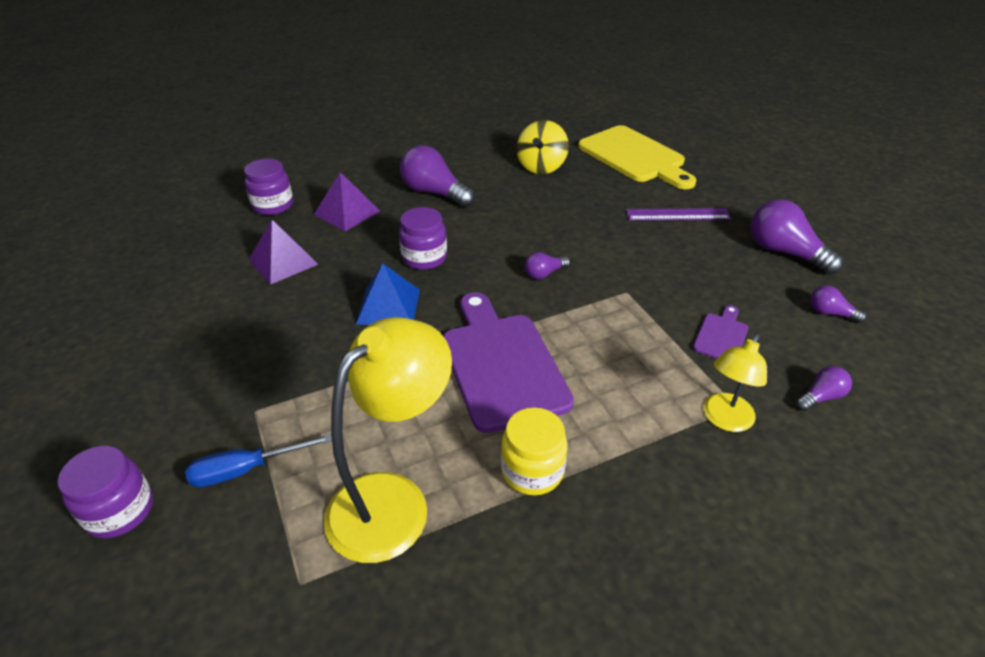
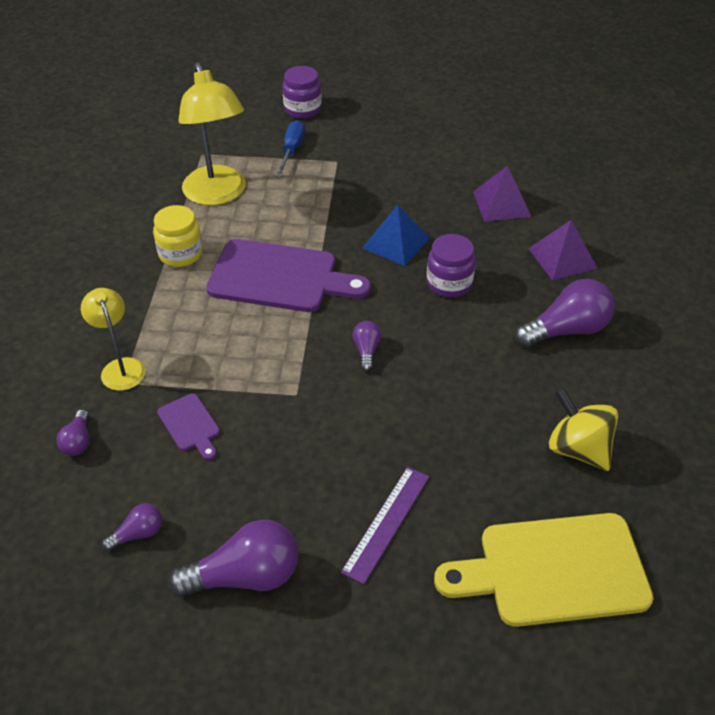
camera: 120 degrees right, 5 degrees up
(273, 205) = (604, 216): purple jar -> none

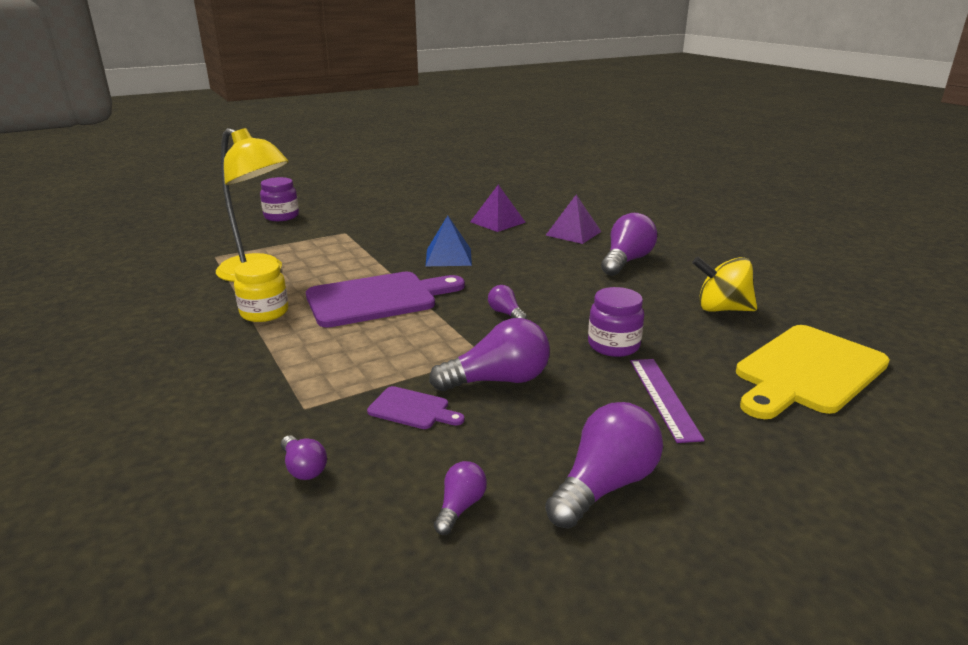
camera: 35 degrees left, 20 degrees down
(120, 367) = (288, 399): yellow lamp -> none
(278, 429) = (498, 380): none -> purple light bulb
(291, 150) = (298, 236): blue screwdriver -> none
(449, 283) = (516, 264): purple jar -> purple jar (613, 345)

